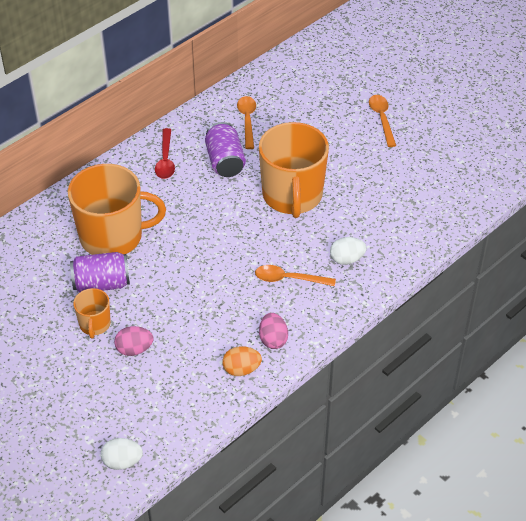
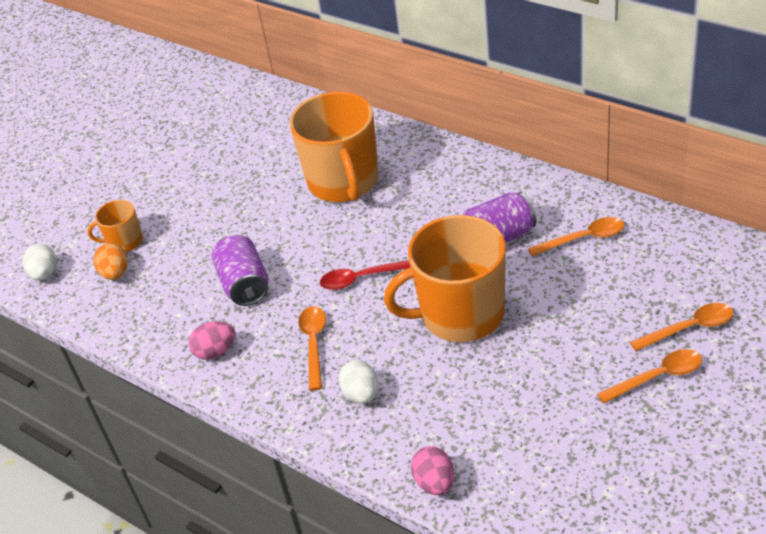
camera: 85 degrees right, 5 degrees down
(95, 324) = (217, 205): orange mug -> orange mug (124, 242)
(101, 284) = (273, 193): purple can -> purple can (244, 284)
(134, 349) = (187, 242): pink egg -> pink egg (435, 482)
(165, 160) = (480, 187): red spoon -> red spoon (362, 278)
(241, 369) = (168, 334): orange egg -> orange egg (115, 273)
(348, 96) = (689, 328): none -> orange spoon

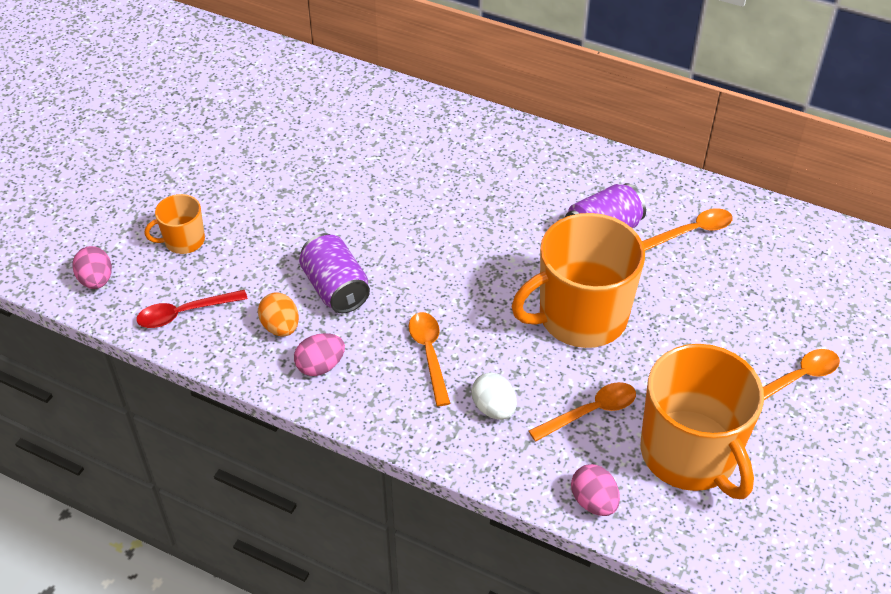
camera: 15 degrees left, 5 degrees up
(45, 274) = (96, 280): white egg -> pink egg
(115, 273) = (182, 278): orange egg -> orange egg (281, 327)
(344, 182) = (421, 170): orange mug -> orange mug (690, 454)
(362, 278) = (466, 279): red spoon -> red spoon (184, 313)
(689, 328) = (817, 326): orange spoon -> orange spoon (590, 412)

